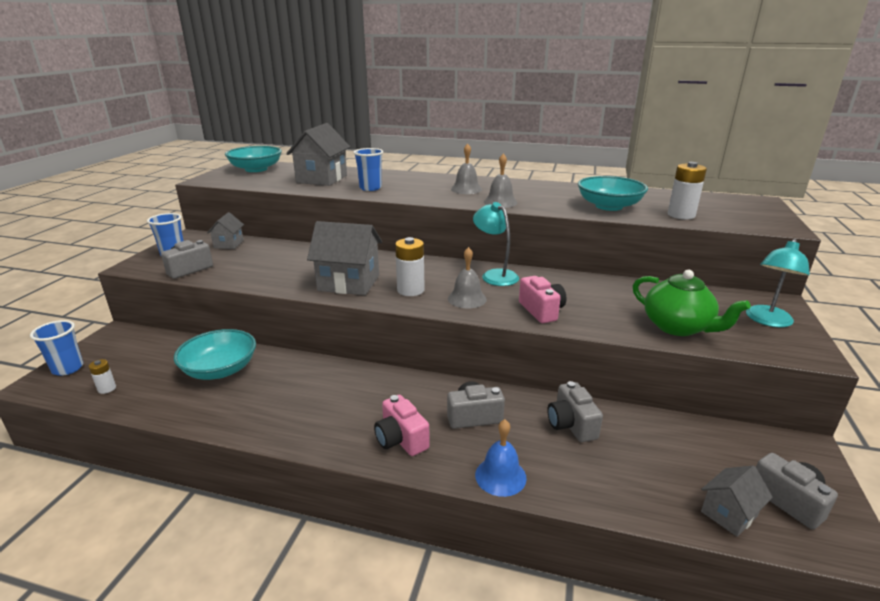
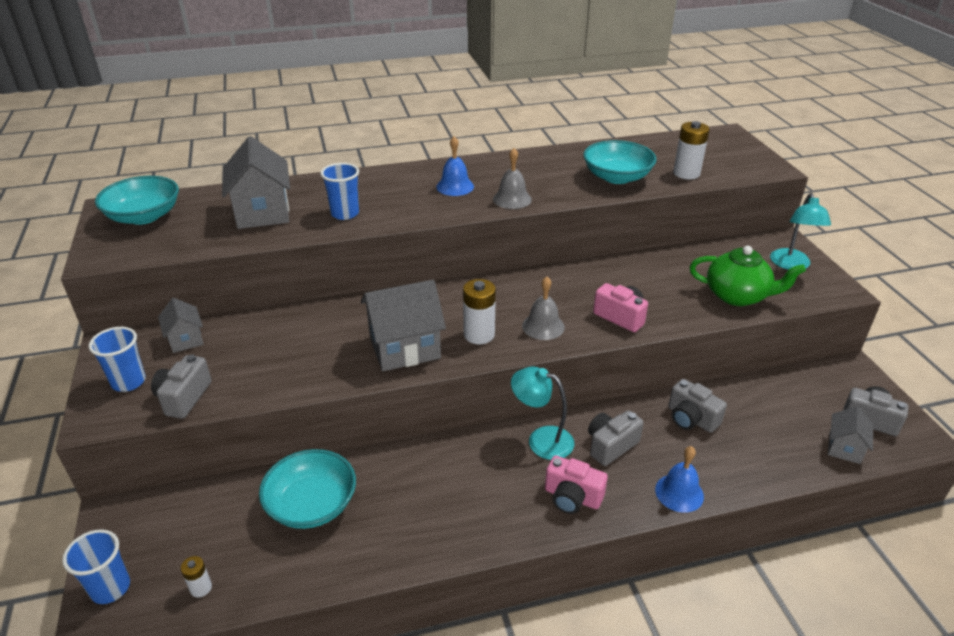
camera: 30 degrees left, 10 degrees up
(466, 189) = (455, 186): grey bell -> blue bell
(495, 275) = (539, 285): turquoise lamp -> turquoise lamp (541, 439)

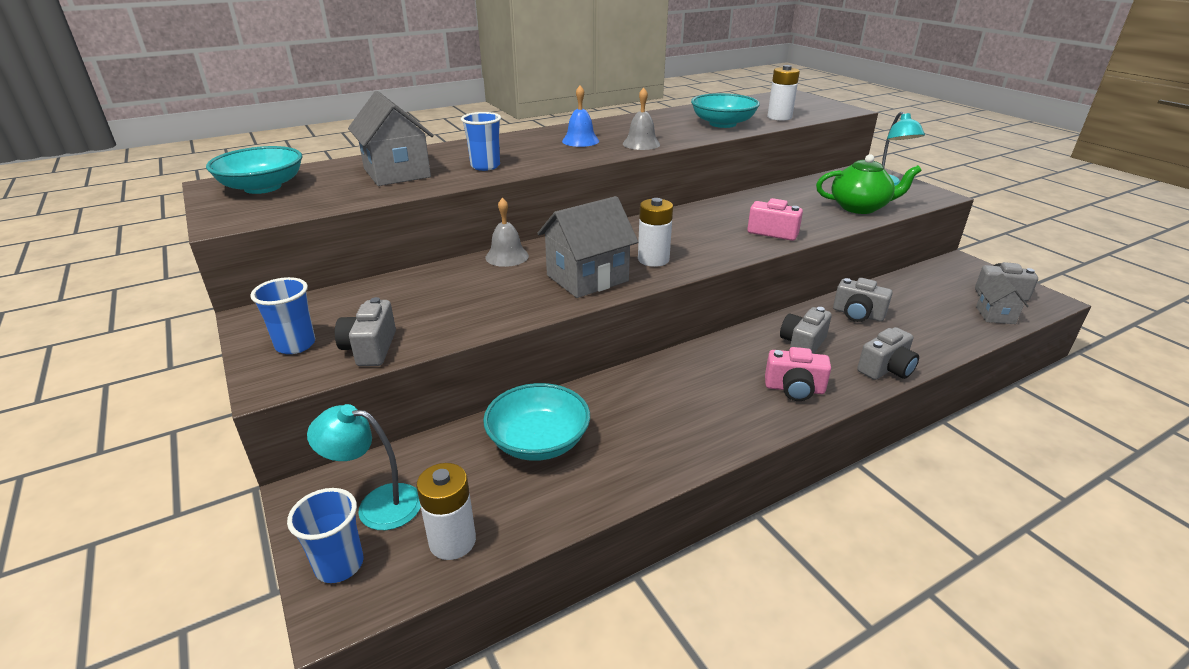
camera: 15 degrees left, 5 degrees down
(185, 339) = (344, 302): grey house -> none
(201, 588) = (452, 541): white battery -> white battery, size x1.83
(541, 439) = (736, 350): turquoise lamp -> turquoise lamp (377, 505)
(543, 326) = (709, 246): grey bell -> grey bell (507, 256)
(679, 493) = (886, 369): blue bell -> grey camera

